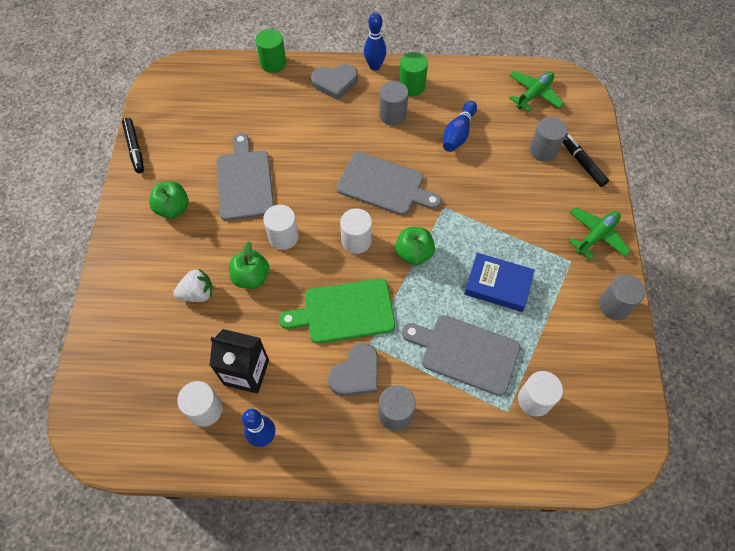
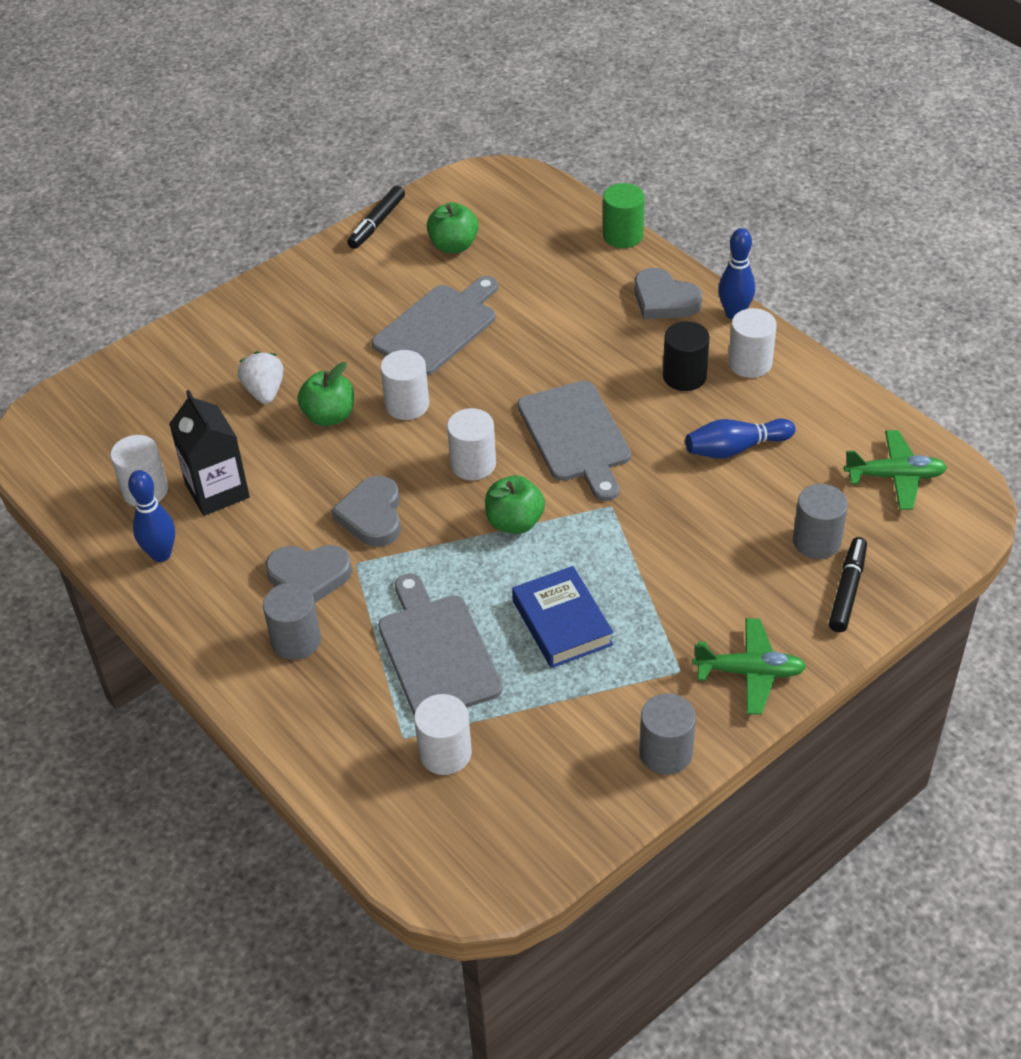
camera: 50 degrees right, 15 degrees down
(173, 208) = (340, 302): green apple -> green apple (453, 245)
(197, 293) = (264, 391): white strawberry -> white strawberry turned 135 degrees counterclockwise
(344, 311) = (372, 516): green cutting board -> grey heart
(392, 115) = (684, 376): grey cylinder -> black cylinder
(411, 86) = (750, 363): green cylinder -> white cylinder

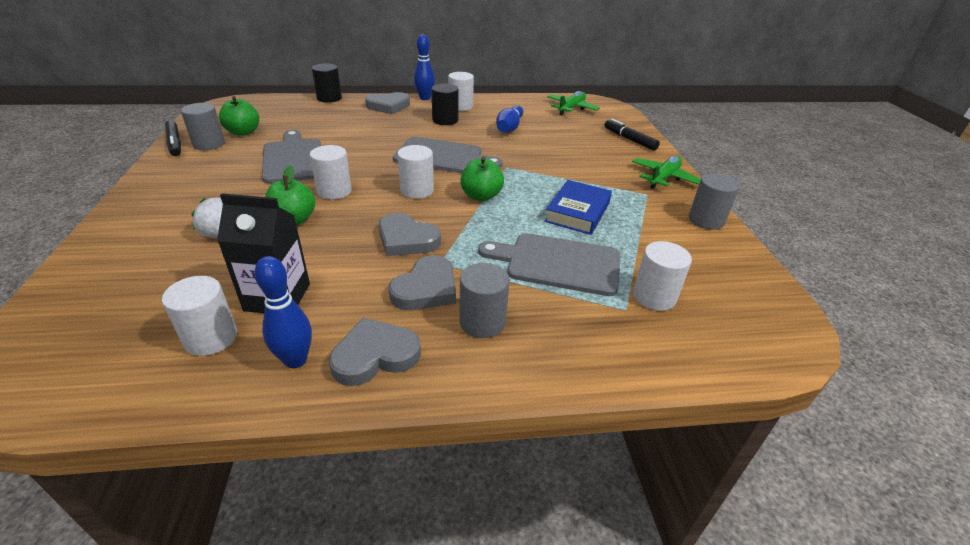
camera: 60 degrees left, 10 degrees down
(201, 597) = (375, 356): none -> grey heart
(562, 623) = (577, 212): blue book -> blue book turned 75 degrees counterclockwise
(623, 235) = (329, 98): green cylinder -> black cylinder
(816, 541) = (591, 134): grey cylinder -> grey cylinder (209, 144)

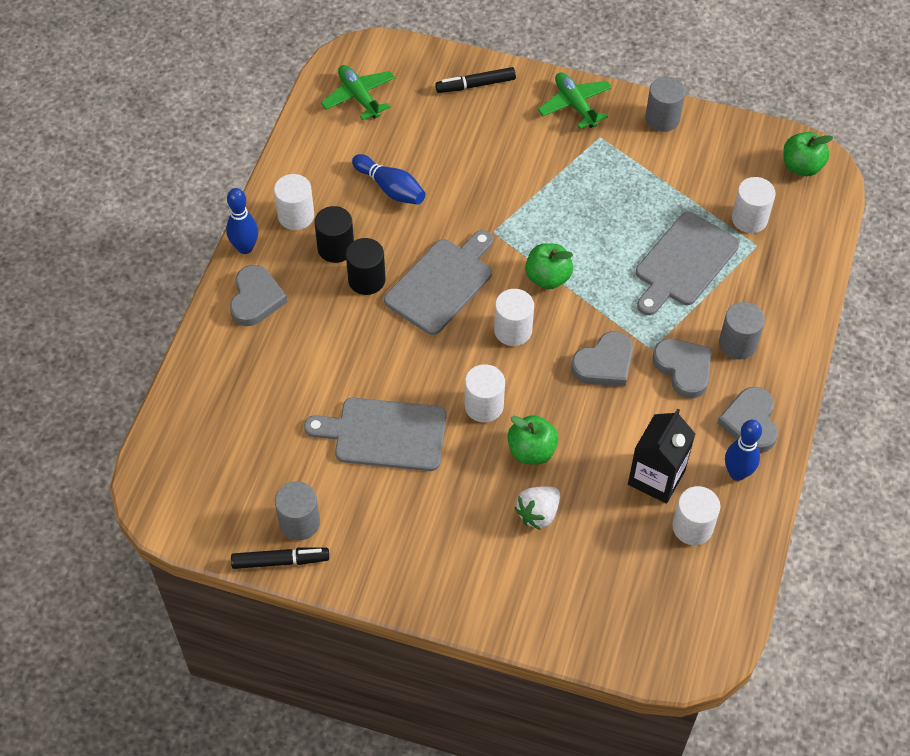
camera: 65 degrees left, 20 degrees up
(243, 132) = (275, 481): green apple -> green apple (801, 166)
(329, 98) = (189, 364): black cylinder -> black cylinder (366, 280)
(577, 212) = (610, 210): blue book -> none

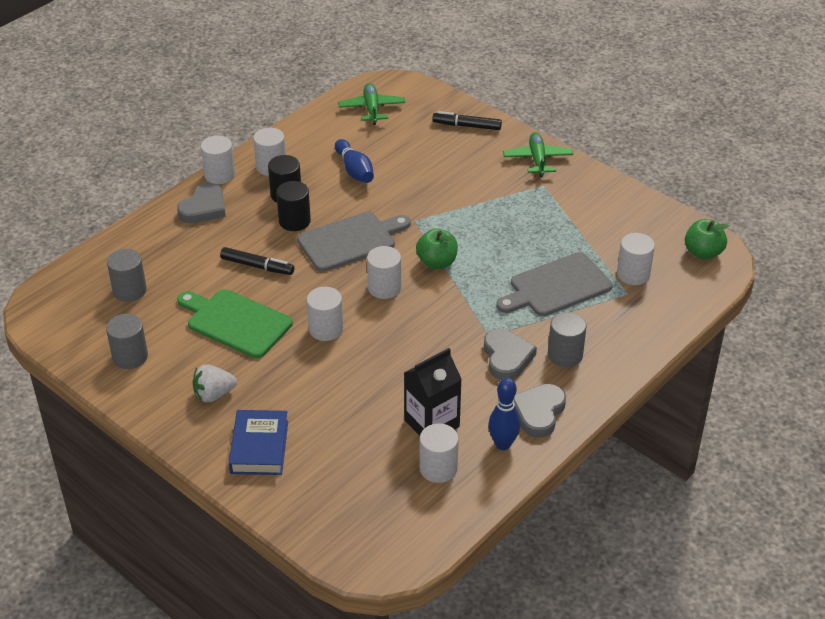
camera: 25 degrees right, 15 degrees down
(245, 248) = (219, 175): blue bowling pin -> white cylinder
(280, 561) = (97, 376): black marker -> black marker (257, 266)
(384, 434) = (236, 322): grey cutting board -> green cutting board
(504, 576) = (259, 447): none -> blue book
(531, 451) = (342, 371): green apple -> none
(538, 513) = (317, 415): white strawberry -> white strawberry (214, 394)
(604, 363) = (443, 333): grey heart -> none
(662, 118) = (604, 188): grey cylinder -> grey cylinder (129, 290)

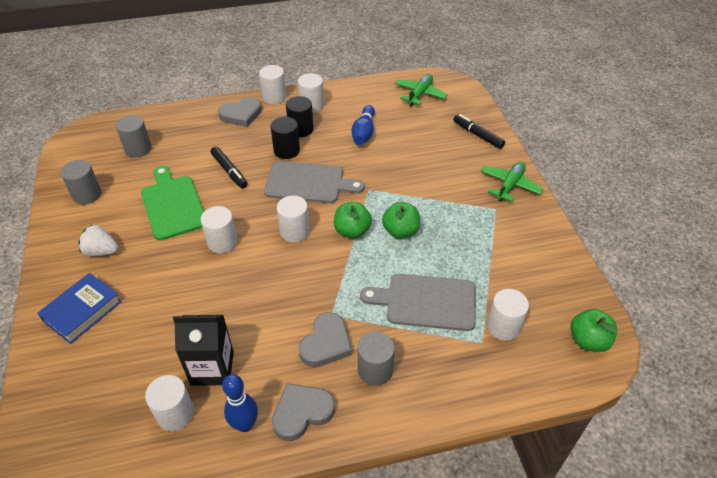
camera: 35 degrees right, 5 degrees up
(480, 242) = (400, 231): none -> green apple

